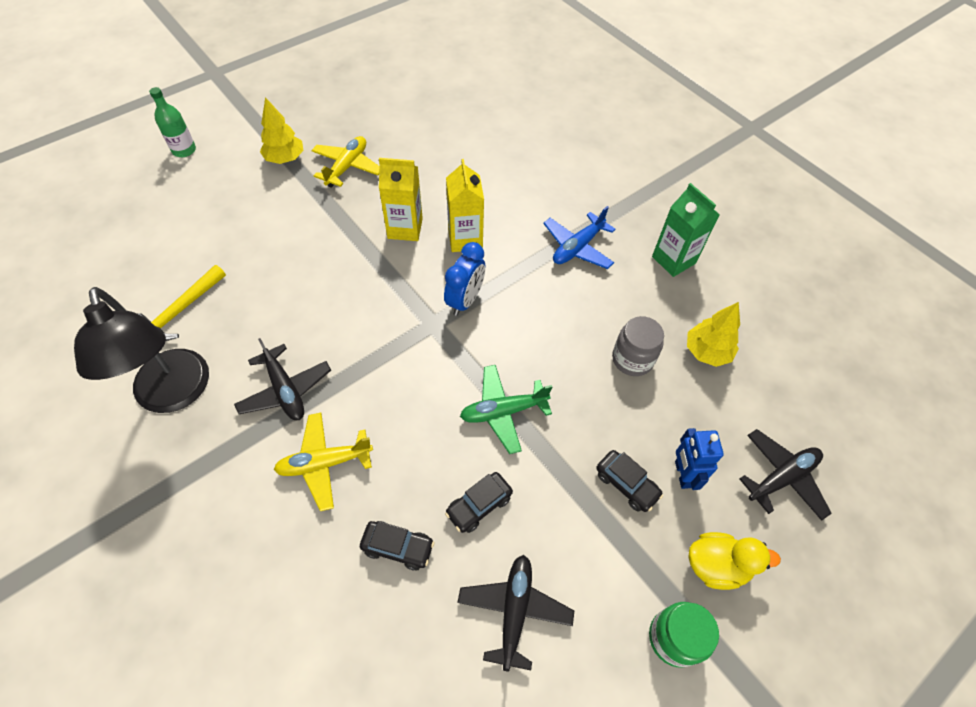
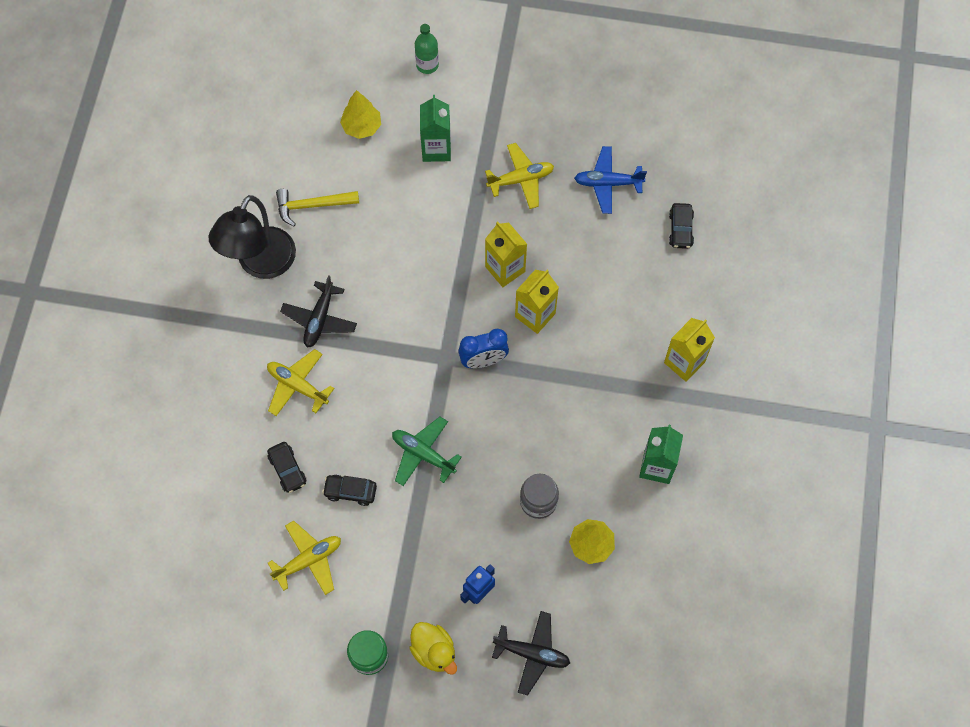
camera: 50 degrees right, 10 degrees up
(254, 195) = (436, 149): none -> green carton
(285, 159) = (486, 134): yellow tree -> yellow tree (362, 127)
(514, 611) = (309, 560): black plane -> yellow plane
(577, 247) = (602, 393): blue plane -> blue plane (607, 183)
(602, 185) = (684, 362): none -> yellow carton
(626, 484) = (440, 564): black car -> black car (680, 229)

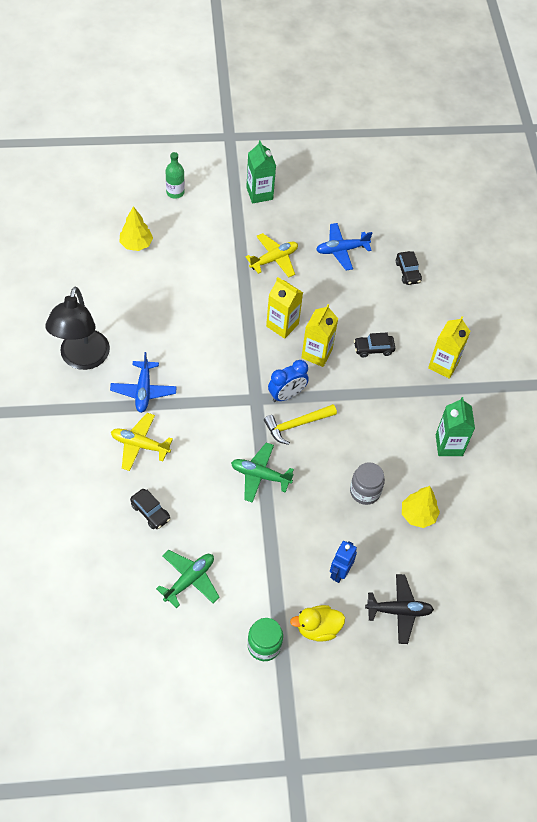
camera: 20 degrees left, 10 degrees down
(309, 560) = (189, 580): yellow plane -> green plane
(312, 206) = (112, 308): yellow hammer -> yellow hammer (296, 425)
(319, 319) = (143, 391): black plane -> blue plane
(350, 491) = (208, 517): black car -> black car (373, 349)
(434, 651) = (317, 628): yellow duck -> yellow duck turned 135 degrees clockwise
(436, 149) = (201, 250): green carton -> green carton (259, 193)

